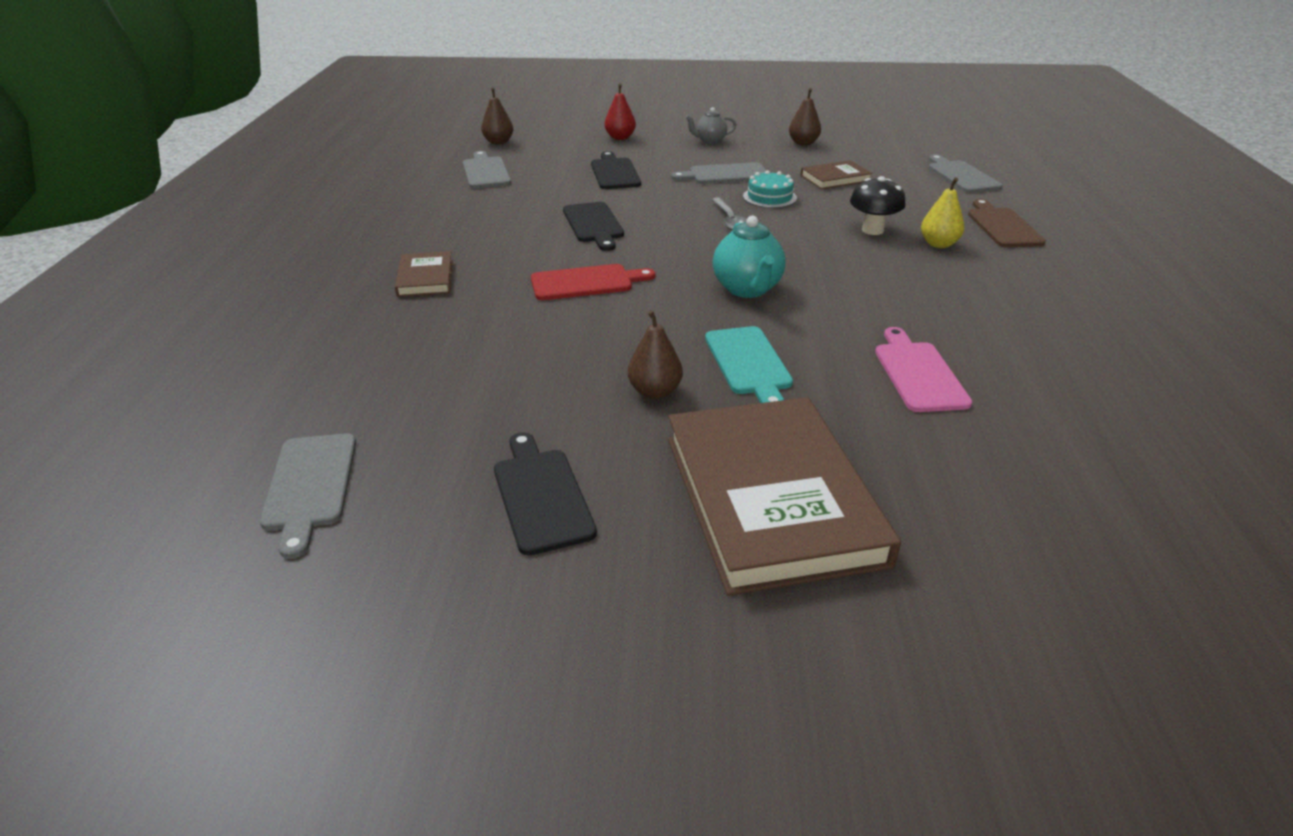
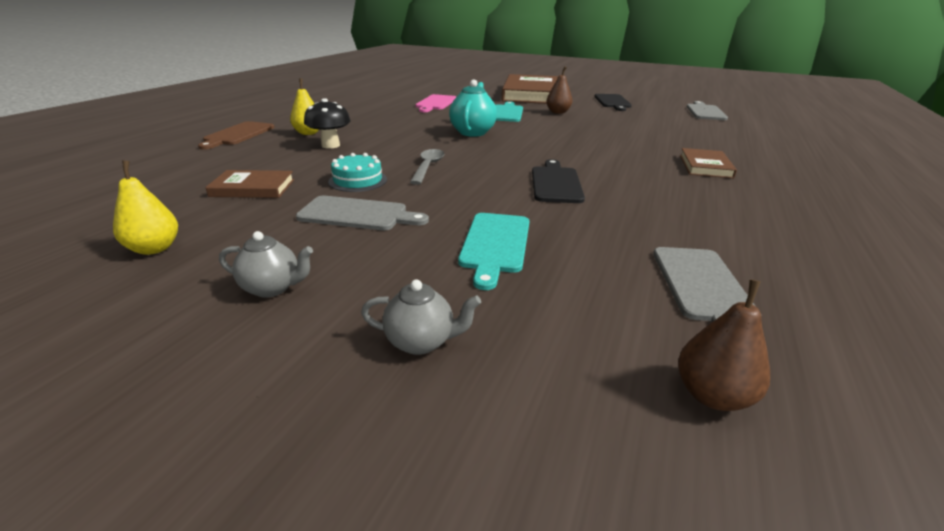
camera: 160 degrees left, 5 degrees down
(586, 282) = (577, 148): red cutting board -> none
(614, 173) = (495, 244): black cutting board -> turquoise cutting board
(620, 138) = (421, 342): red pear -> grey teapot
(803, 143) = (154, 248): brown pear -> yellow pear
(961, 176) = (136, 169): grey cutting board -> none

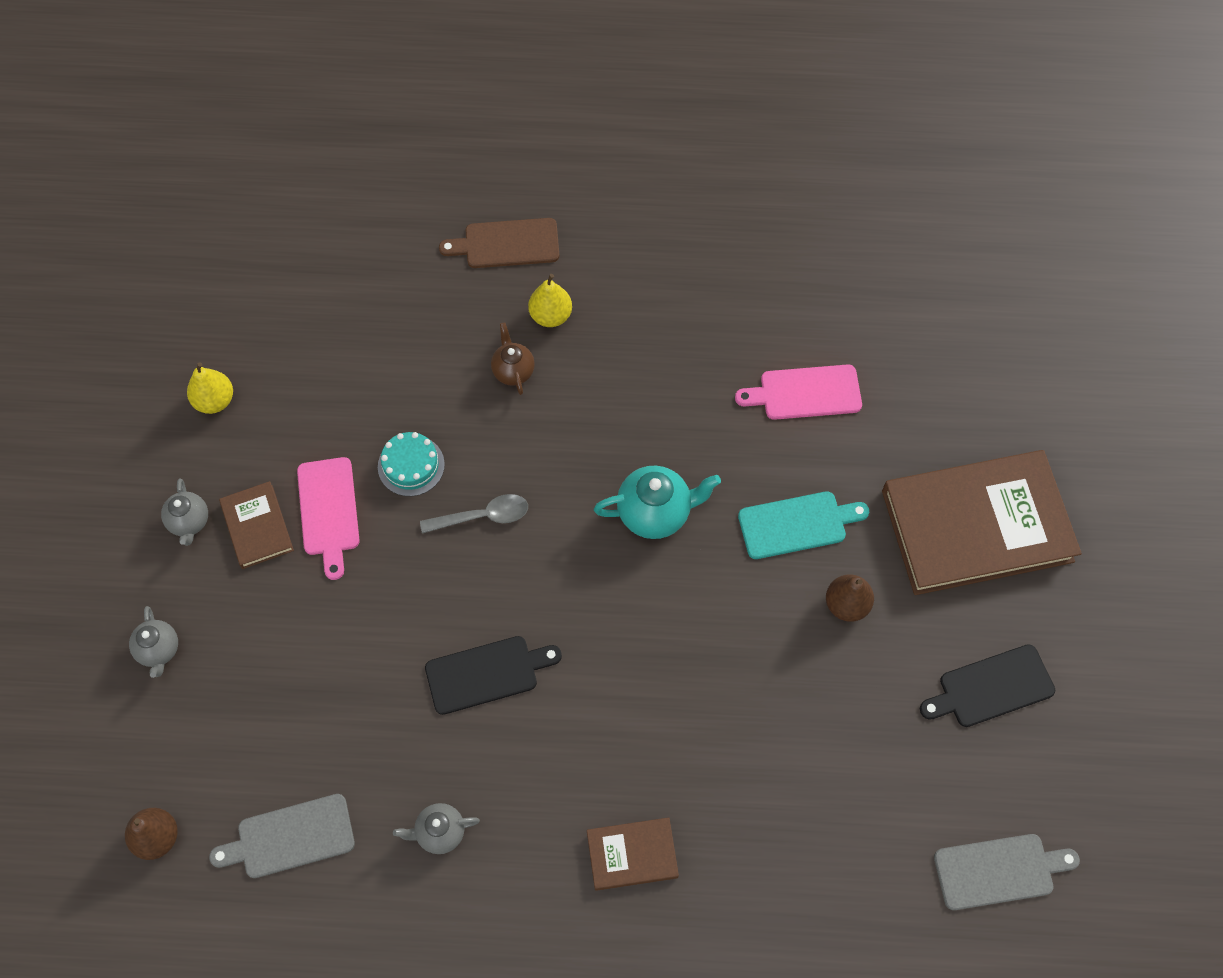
camera: 70 degrees right, 35 degrees up
(253, 188) = (352, 382): brown book -> brown book (257, 527)
(330, 145) = (513, 371): black mushroom -> brown teapot
(358, 214) = (328, 511): grey cutting board -> pink cutting board
(495, 244) = (309, 654): turquoise cutting board -> none
(692, 217) = (440, 832): none -> grey teapot

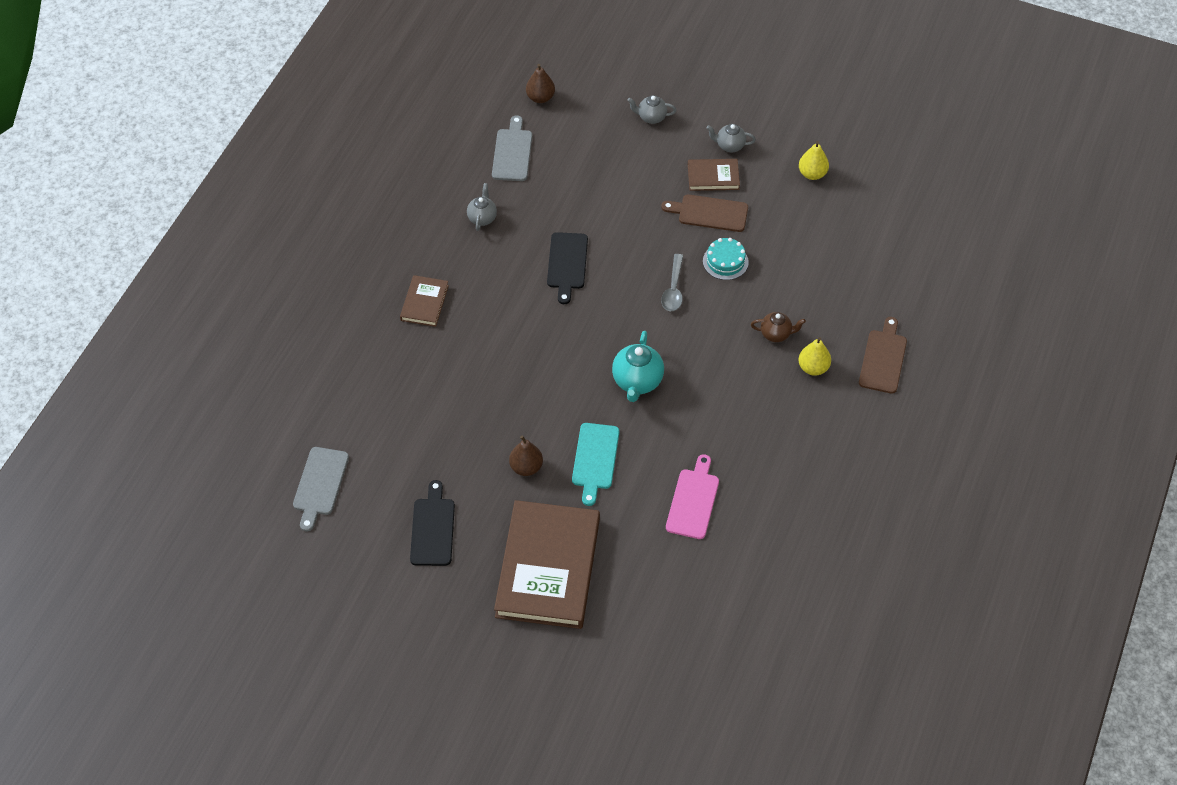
camera: 110 degrees right, 10 degrees down
(328, 511) = (709, 213): pink cutting board -> brown cutting board

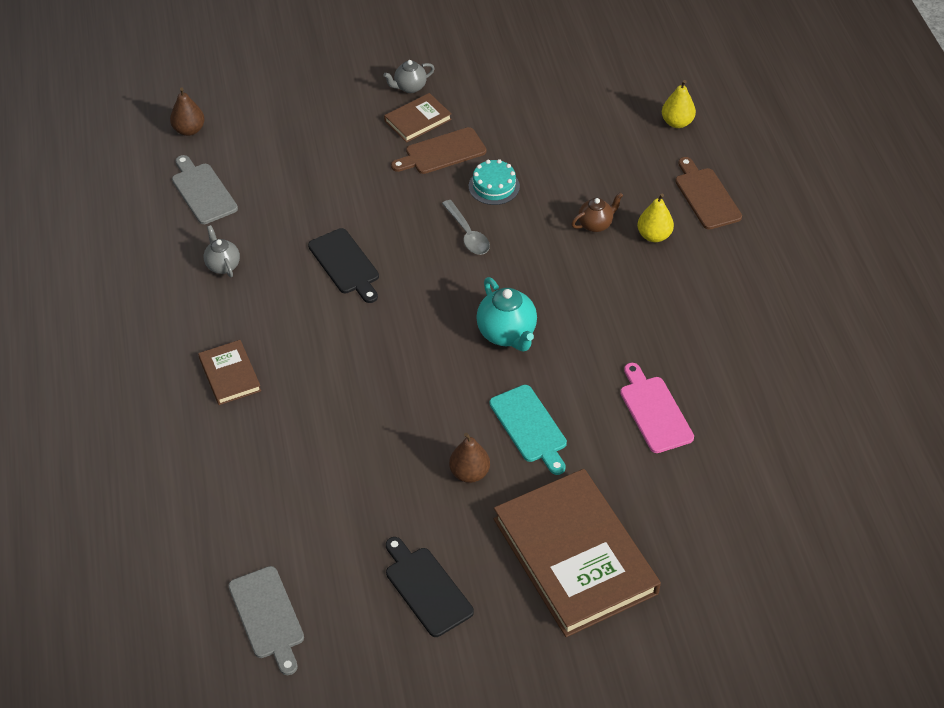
camera: 35 degrees left, 5 degrees down
(651, 117) = (314, 97): grey teapot -> none
(812, 174) = (505, 75): yellow pear -> yellow pear (677, 122)

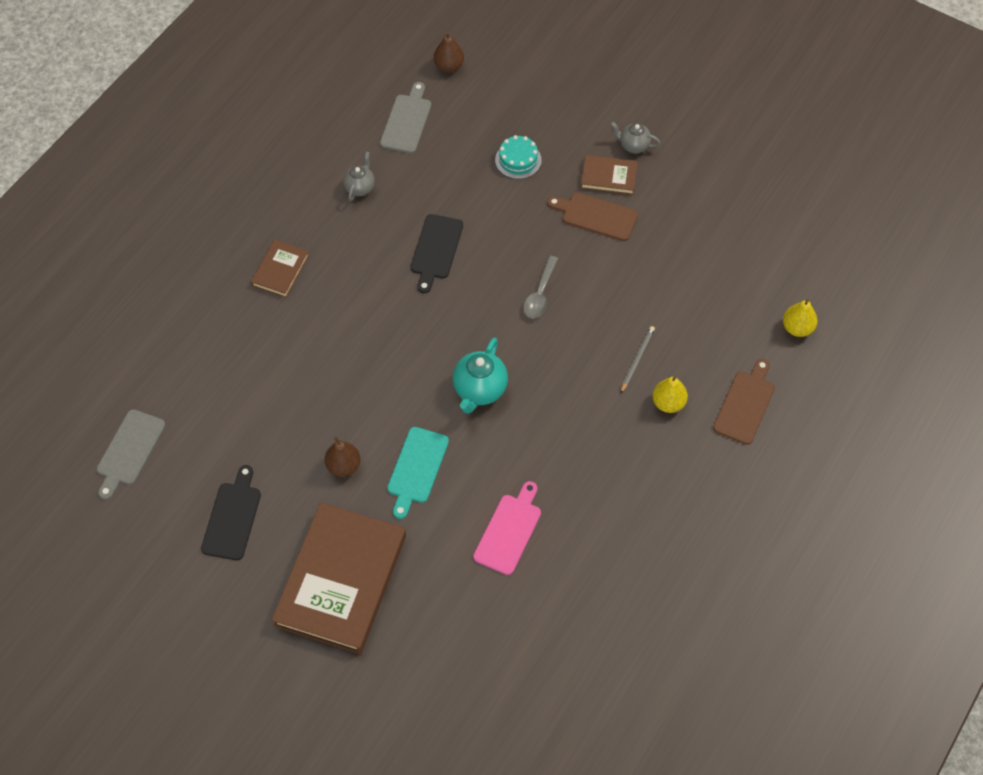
camera: 45 degrees right, 10 degrees up
(494, 186) = (601, 271): turquoise cake -> turquoise cake (518, 160)
(595, 224) = (637, 360): brown teapot -> grey pencil

